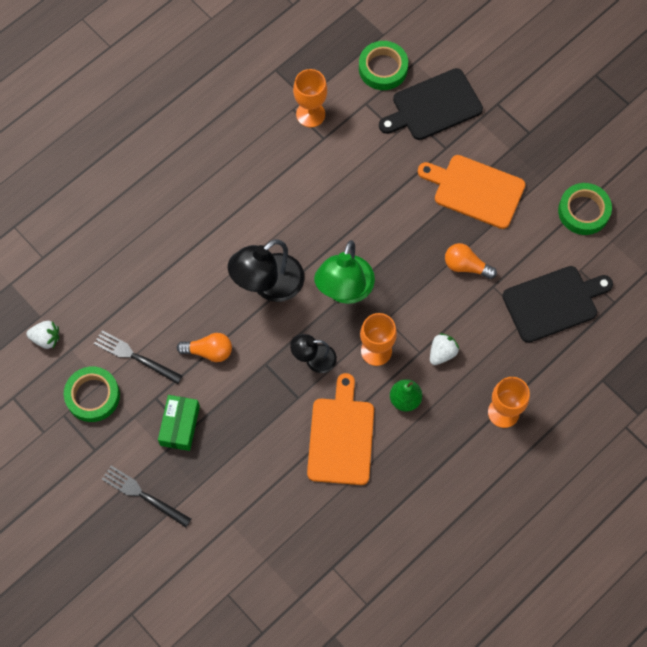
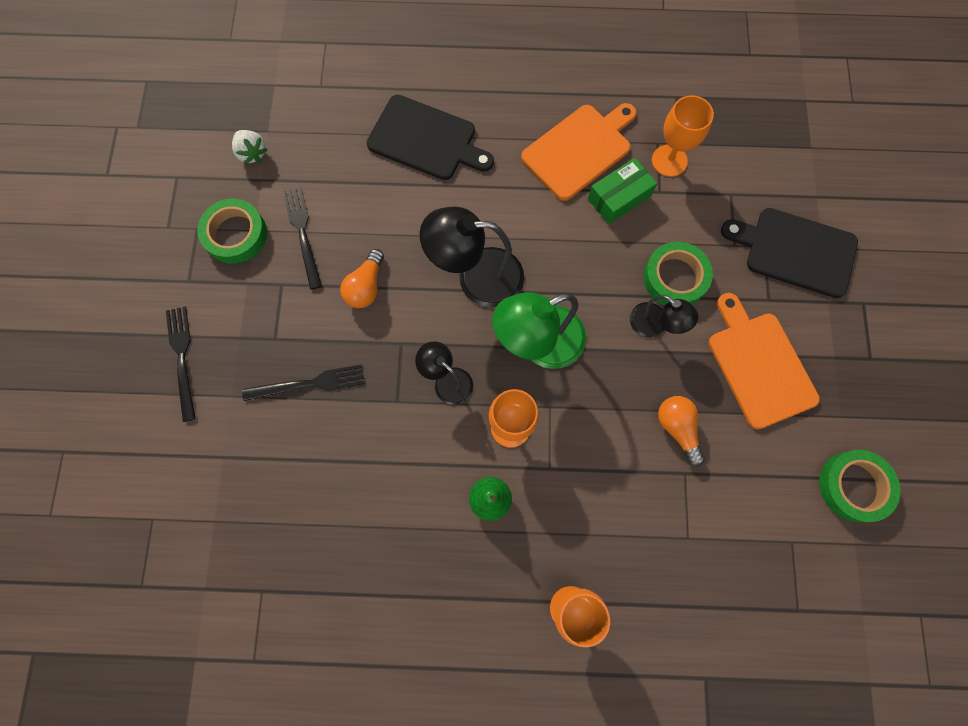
camera: 45 degrees right, 5 degrees up
(180, 425) = (274, 327): green box -> green box (619, 197)
(209, 351) = (366, 286): orange light bulb -> orange light bulb turned 60 degrees clockwise
(236, 436) = (309, 384): none -> black fork
(341, 437) = (396, 476): orange cutting board -> orange cutting board (579, 150)
(383, 68) = (779, 176): green tape -> green tape (675, 277)
(398, 220) = (655, 325): none -> black lamp
(442, 353) = (570, 490): white strawberry -> none
(553, 303) = (731, 548): black cutting board -> black cutting board (426, 139)

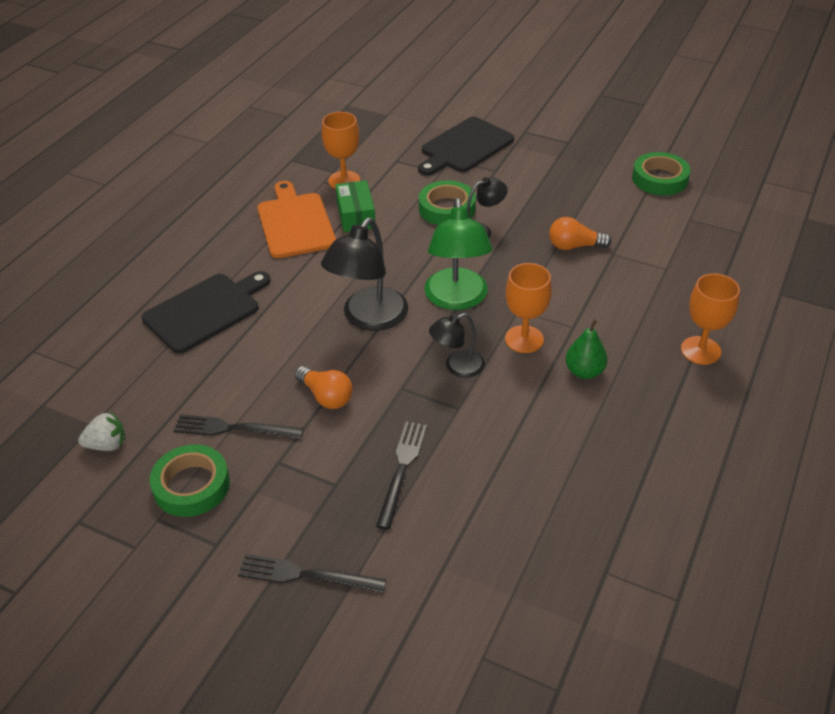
camera: 65 degrees left, 30 degrees down
(759, 365) = (544, 191): orange cutting board -> none

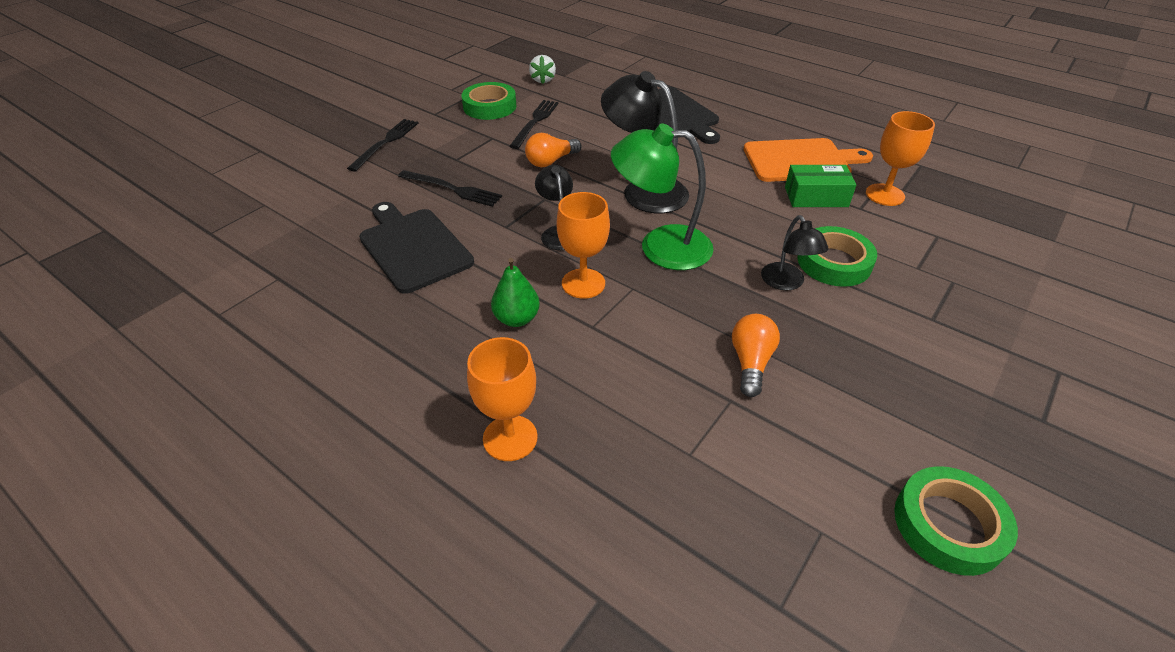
camera: 100 degrees right, 0 degrees up
(465, 147) = (990, 299): black cutting board -> black cutting board (413, 247)

